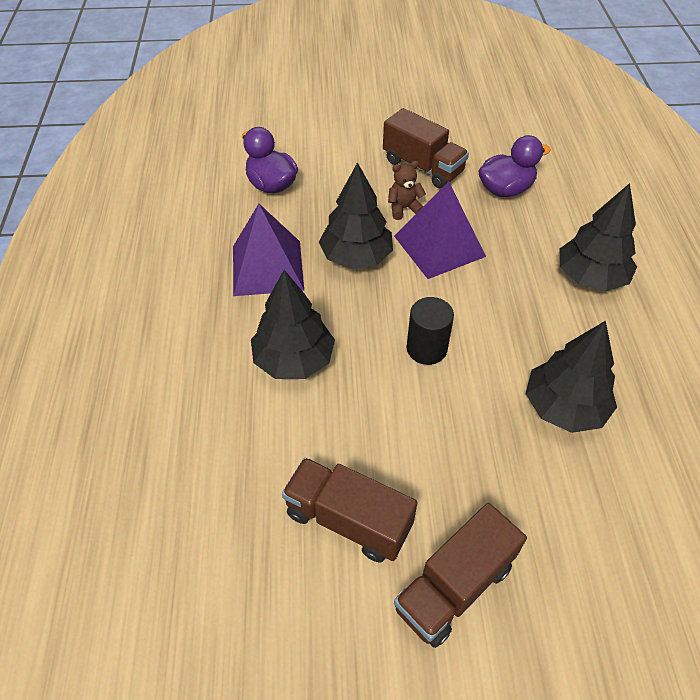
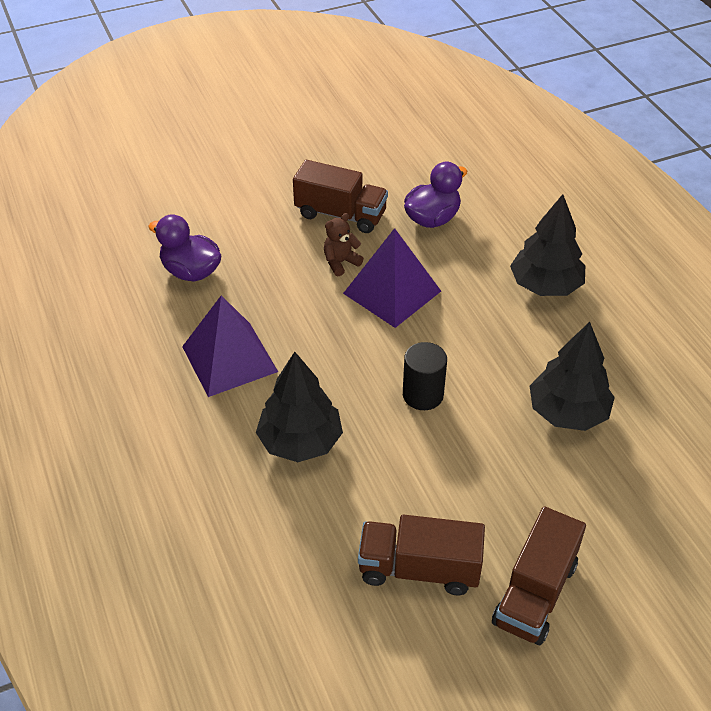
camera: 20 degrees left, 5 degrees down
(356, 257) = (315, 324): black tree -> none

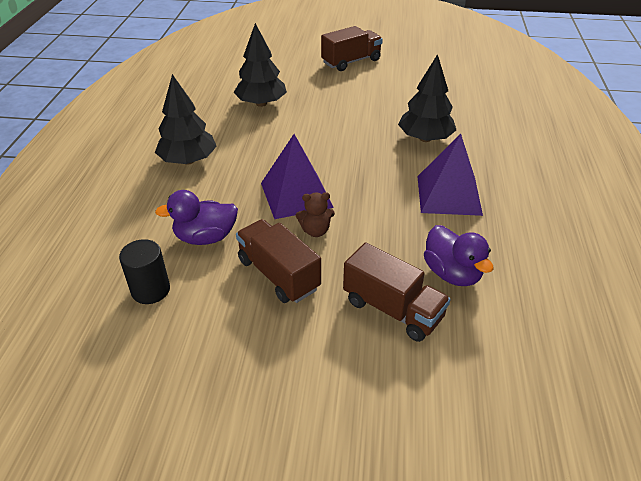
camera: 150 degrees left, 5 degrees down
(419, 569) = (396, 80): brown truck -> brown truck (392, 309)
(423, 395) = (333, 135): black cylinder -> black cylinder (151, 290)

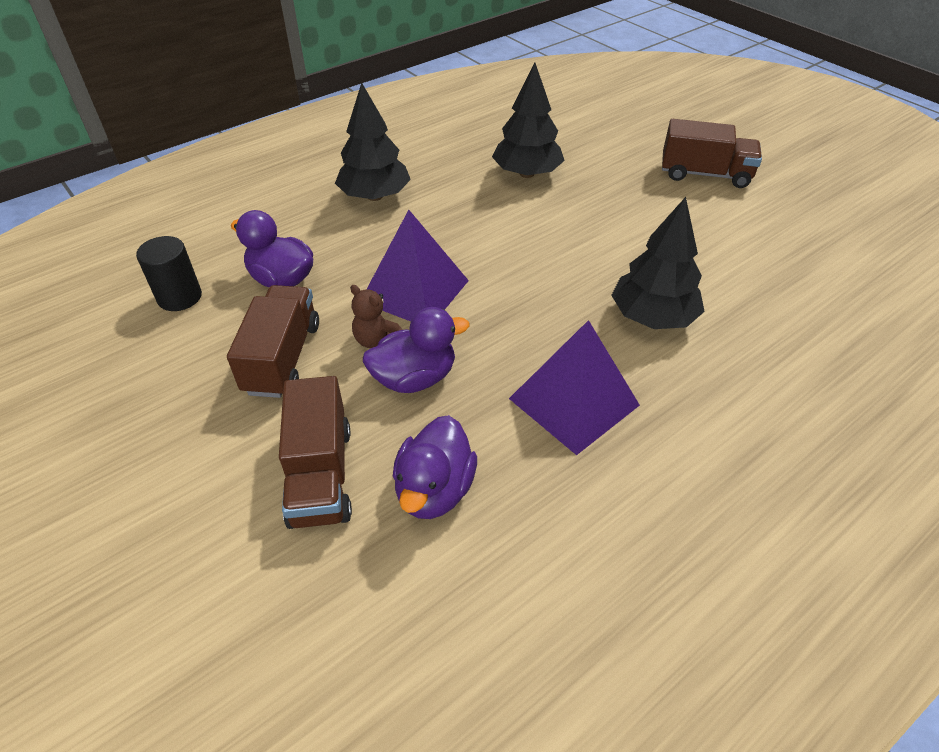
camera: 45 degrees right, 5 degrees up
(364, 234) = (414, 378): none -> purple duck

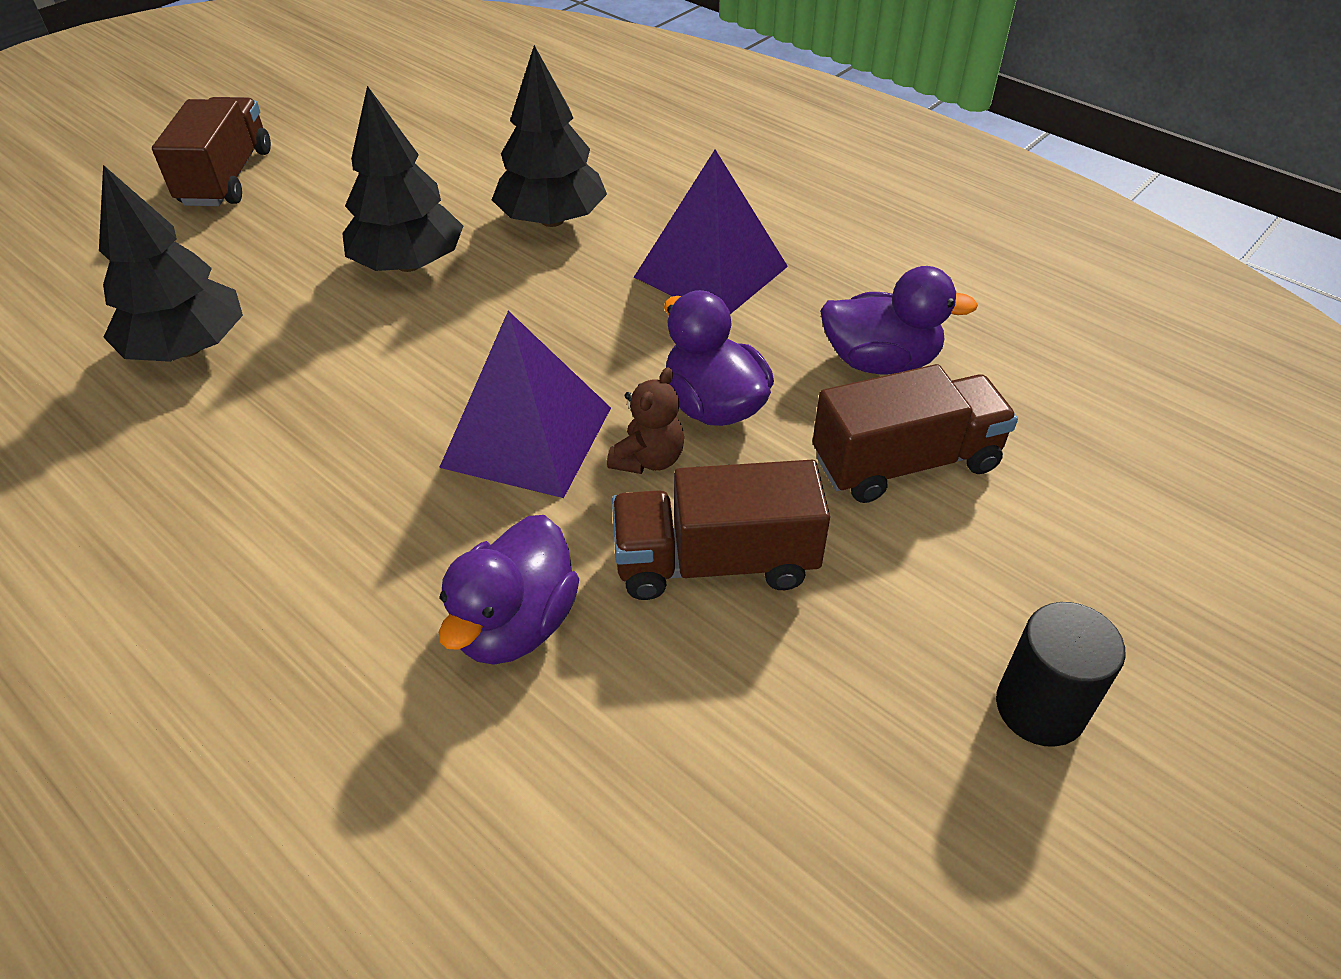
camera: 100 degrees left, 0 degrees up
(179, 297) = (590, 787): black cylinder -> black cylinder (1040, 707)
(375, 196) = (234, 544): black tree -> black tree (409, 264)

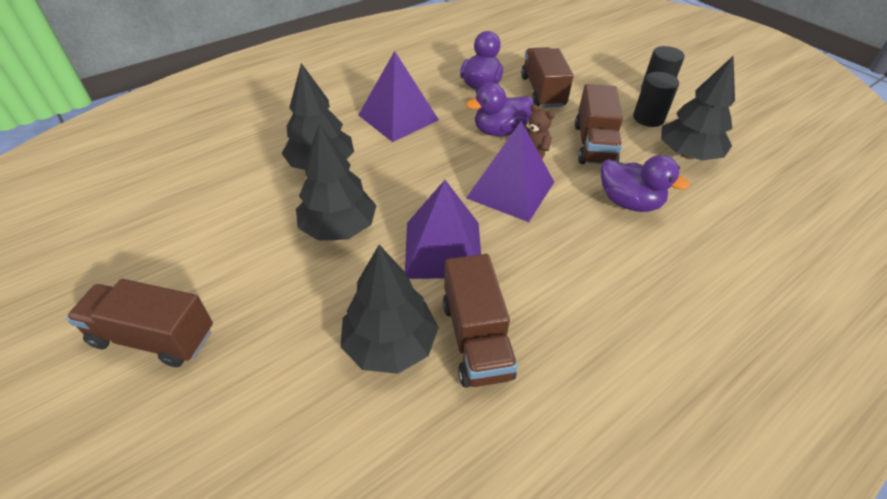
camera: 80 degrees left, 0 degrees up
(184, 427) = (476, 338): none -> brown truck
(367, 372) = (443, 249): none -> purple pyramid
(733, 764) = (688, 154): none -> black tree
(877, 680) = (648, 118): none -> black cylinder

